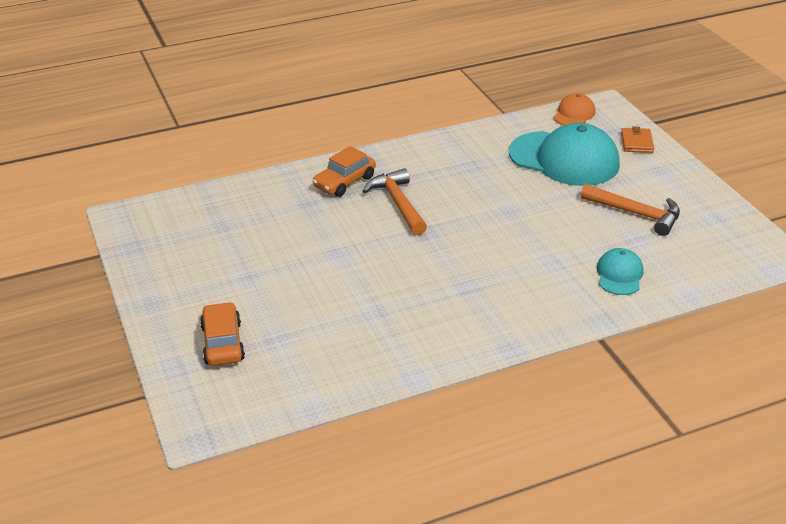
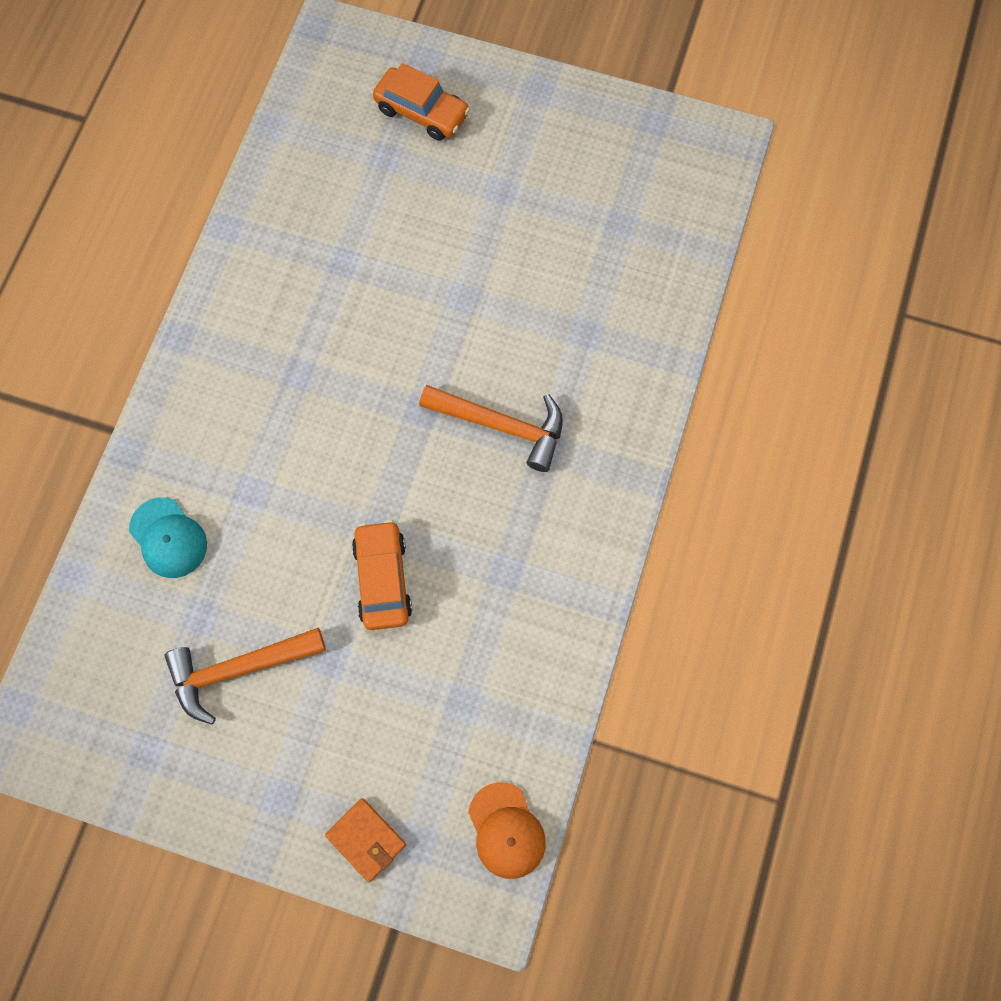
camera: 130 degrees right, 35 degrees up
(344, 182) = (597, 403): orange car -> orange car (382, 579)
(564, 159) = (417, 702): turquoise cap -> none

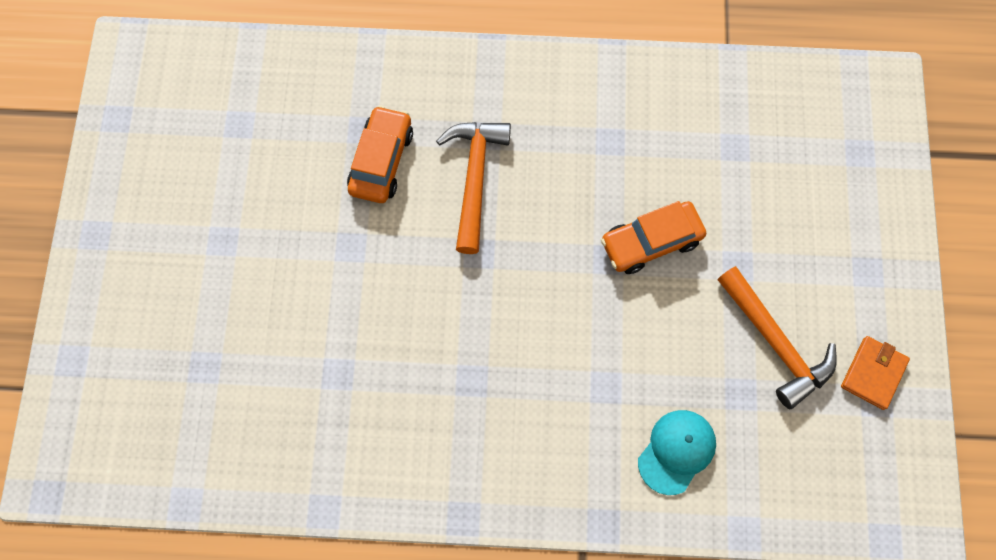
camera: 105 degrees left, 0 degrees up
(366, 840) = (873, 192): orange wallet -> orange wallet (873, 373)
(422, 112) = (141, 345): orange car -> orange car (381, 161)
(506, 830) = (823, 89): orange cap -> none

